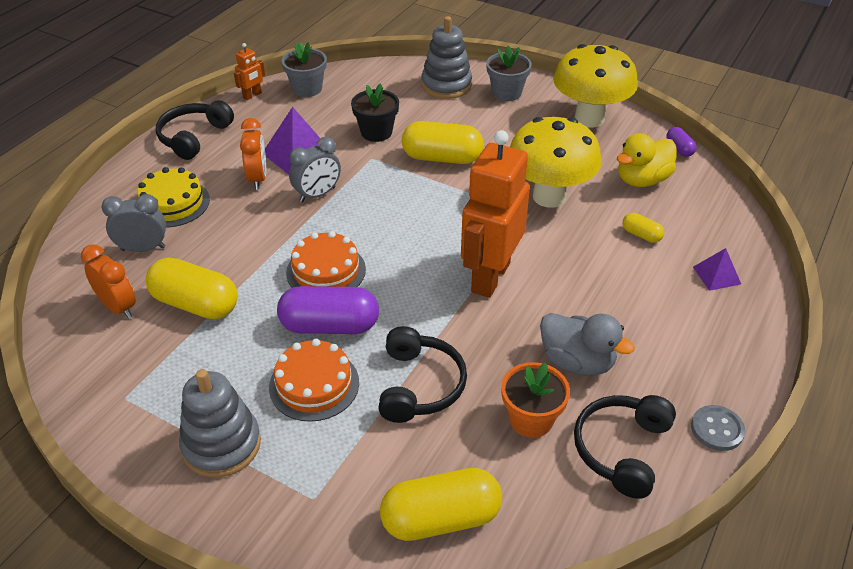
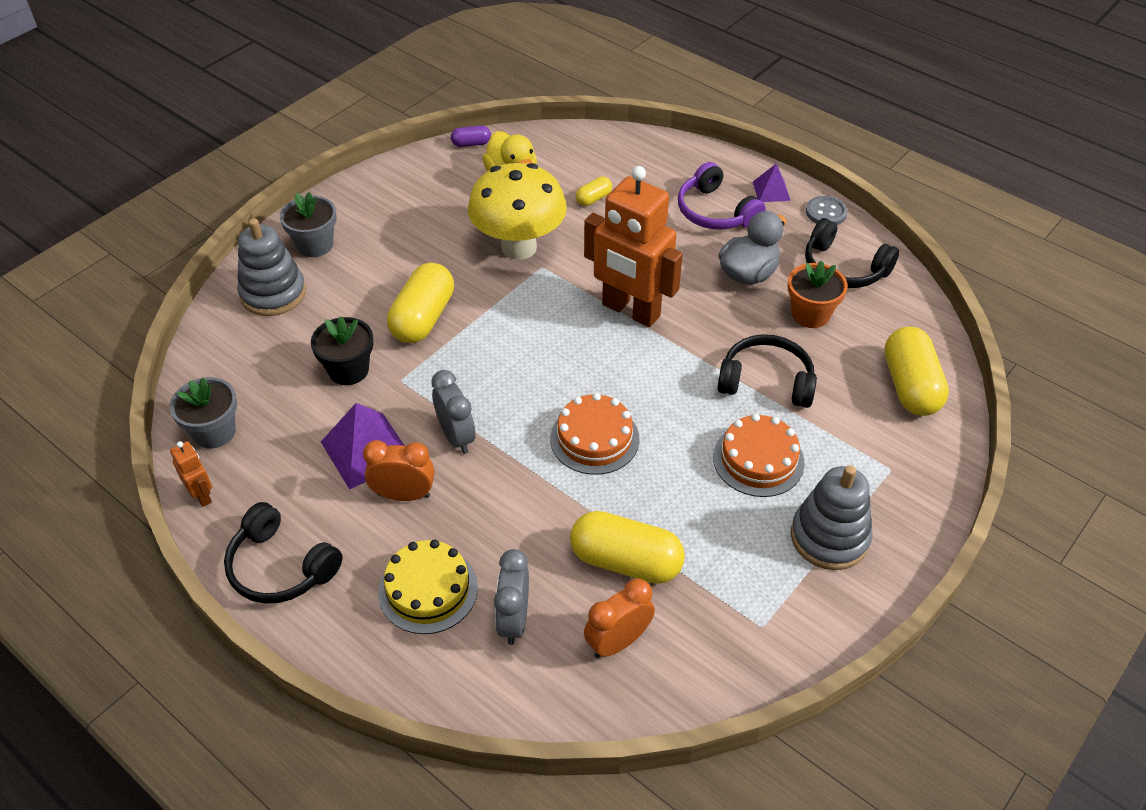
camera: 80 degrees left, 5 degrees up
(195, 304) = (626, 561): yellow capsule -> yellow capsule turned 75 degrees clockwise
(330, 326) = (679, 441): purple capsule -> none
(589, 119) = (394, 192): yellow mushroom -> none
(666, 327) = (715, 212): none -> purple headphones
(716, 275) = (657, 168): purple pyramid -> purple pyramid (771, 191)

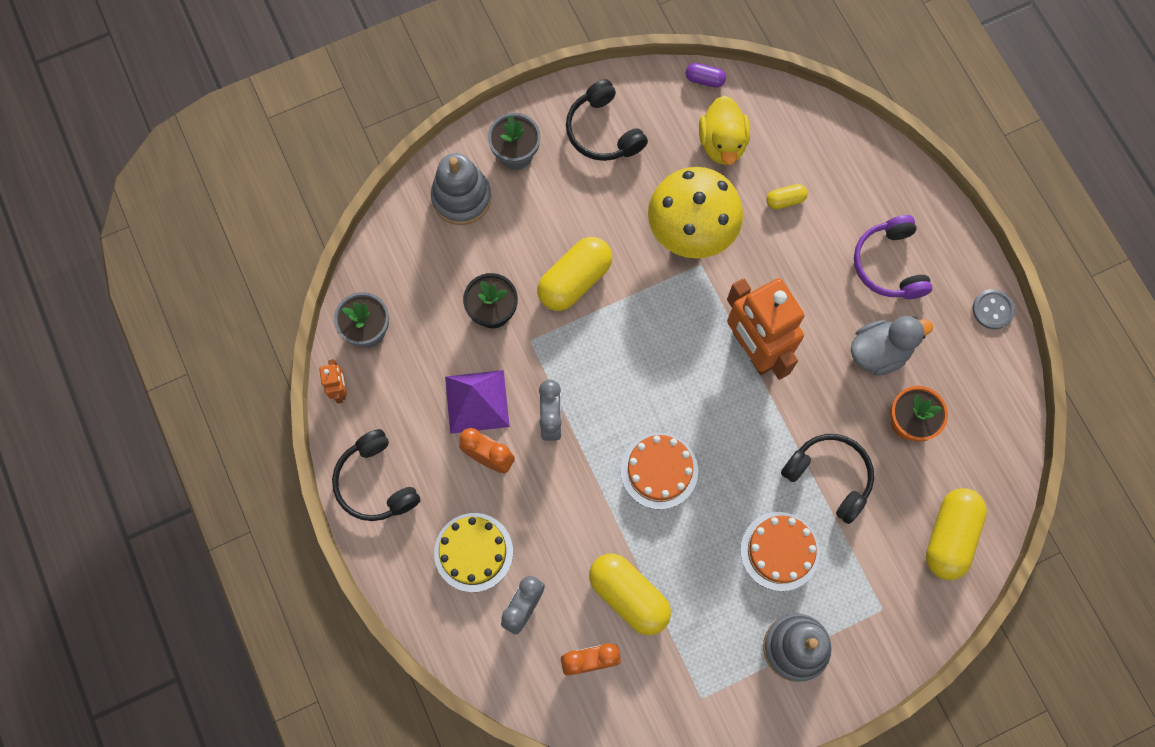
camera: 25 degrees right, 25 degrees up
(771, 191) = (956, 260): purple pyramid -> none
(843, 268) = (969, 383): black headphones -> black headphones (603, 131)

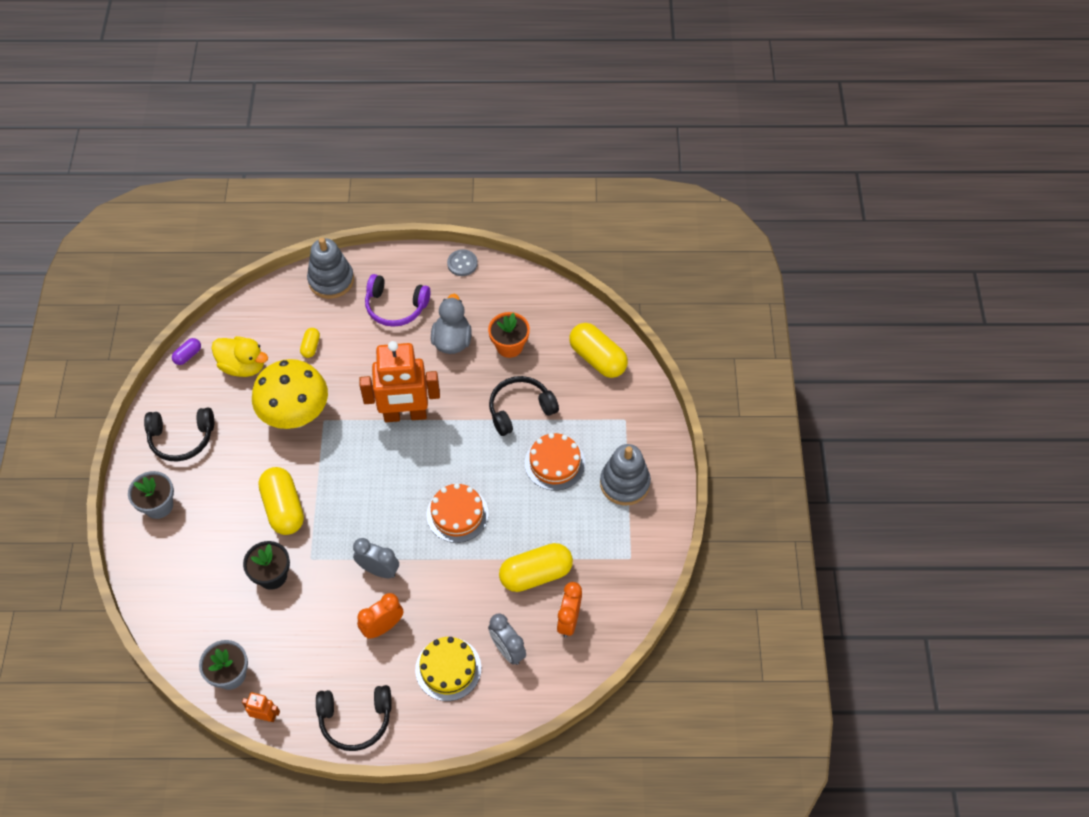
camera: 65 degrees left, 15 degrees down
(461, 198) = (168, 559): grey stacking toy -> grey stacking toy (331, 280)
(477, 401) = (335, 617): purple pyramid -> none

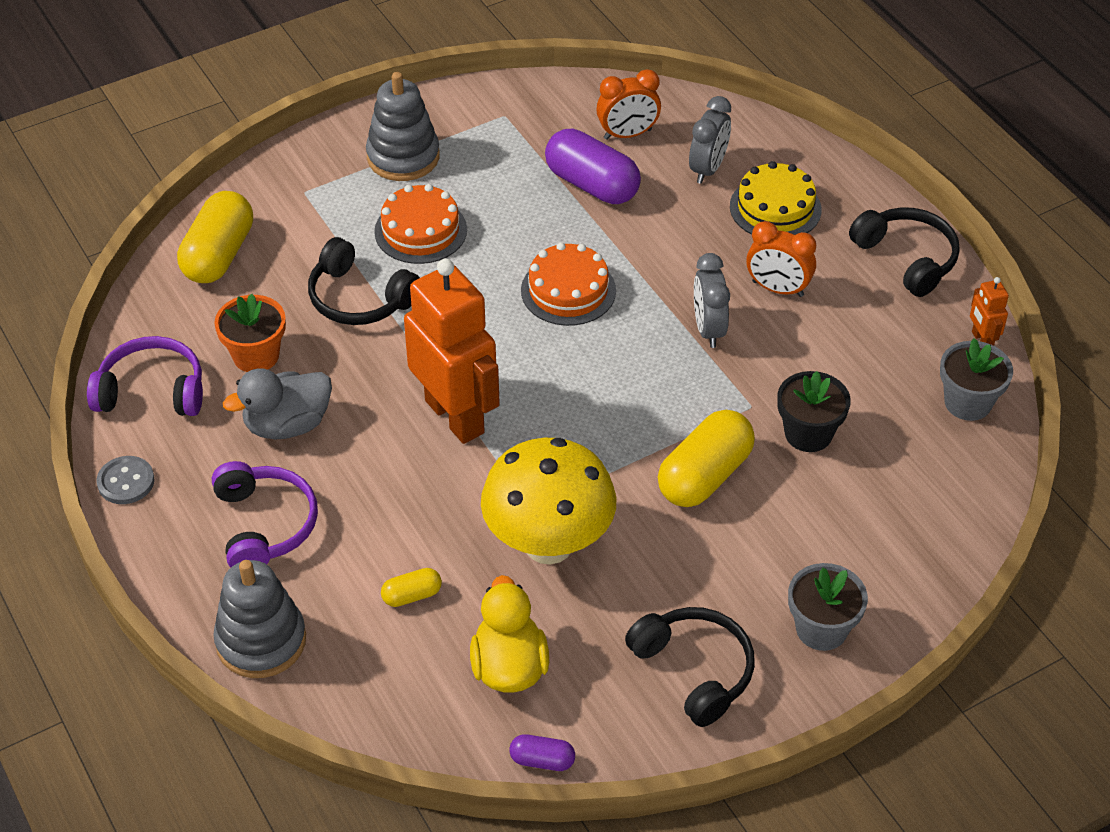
camera: 120 degrees left, 10 degrees down
(515, 294) = (152, 391): none -> purple headphones
(535, 574) = (592, 185): yellow capsule -> purple capsule

